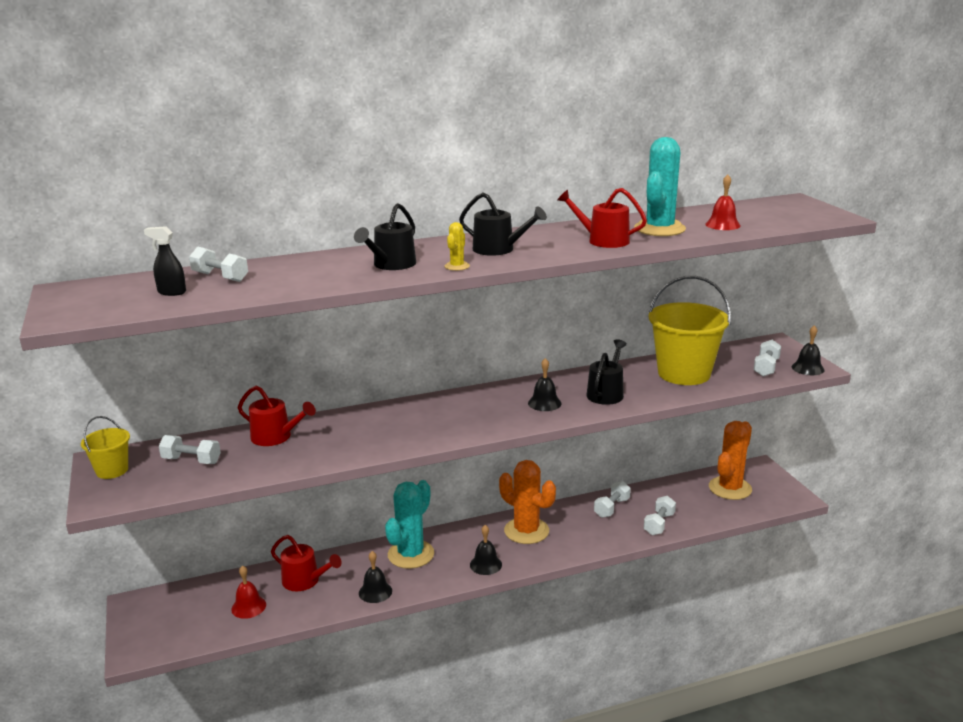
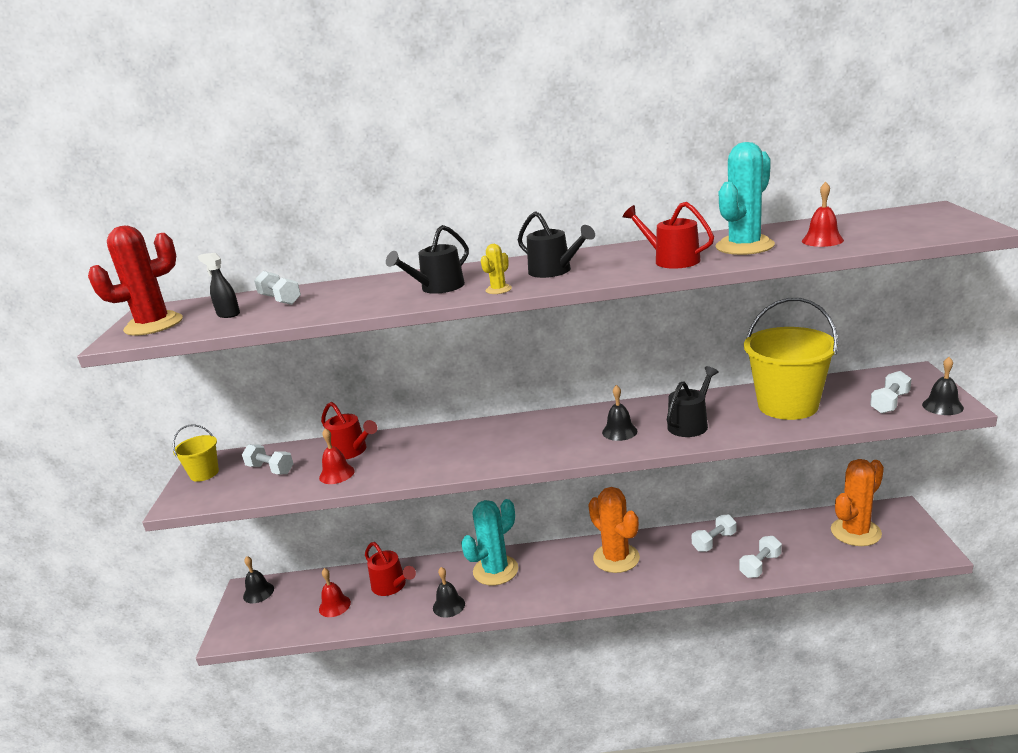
camera: 20 degrees right, 0 degrees up
(86, 304) = (154, 325): none -> red cactus
(273, 459) = (336, 474): none -> red bell
(485, 564) = (562, 590): black bell -> black bell (258, 592)

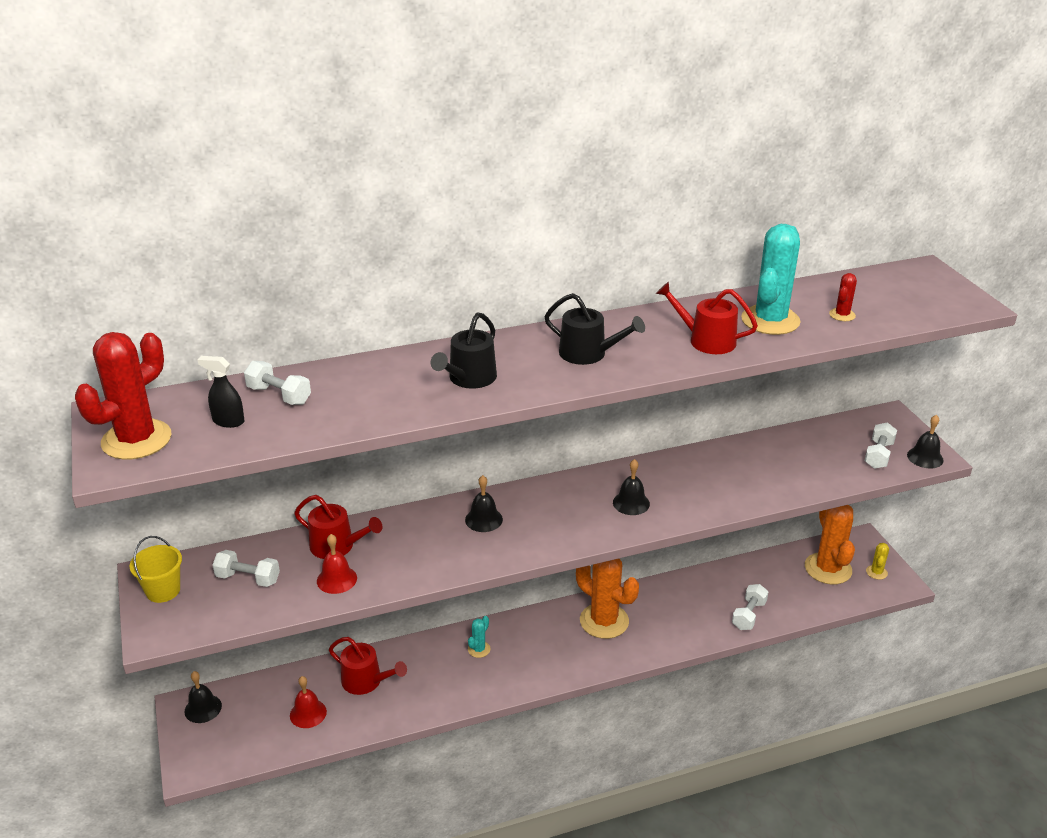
camera: 20 degrees left, 10 degrees up
(448, 605) = (442, 697): black bell -> black bell (483, 519)
(495, 570) = (479, 649): turquoise cactus -> turquoise cactus, size x0.45
(498, 289) = (543, 384): yellow cactus -> yellow cactus (876, 572)
(690, 424) = (699, 490): black watering can -> none
(714, 542) = (697, 592): white dumbbell -> none
(787, 405) = (786, 462): yellow bucket -> none
(822, 240) = (842, 315): red bell -> red cactus
(855, 532) = (828, 569): orange cactus -> orange cactus turned 45 degrees counterclockwise

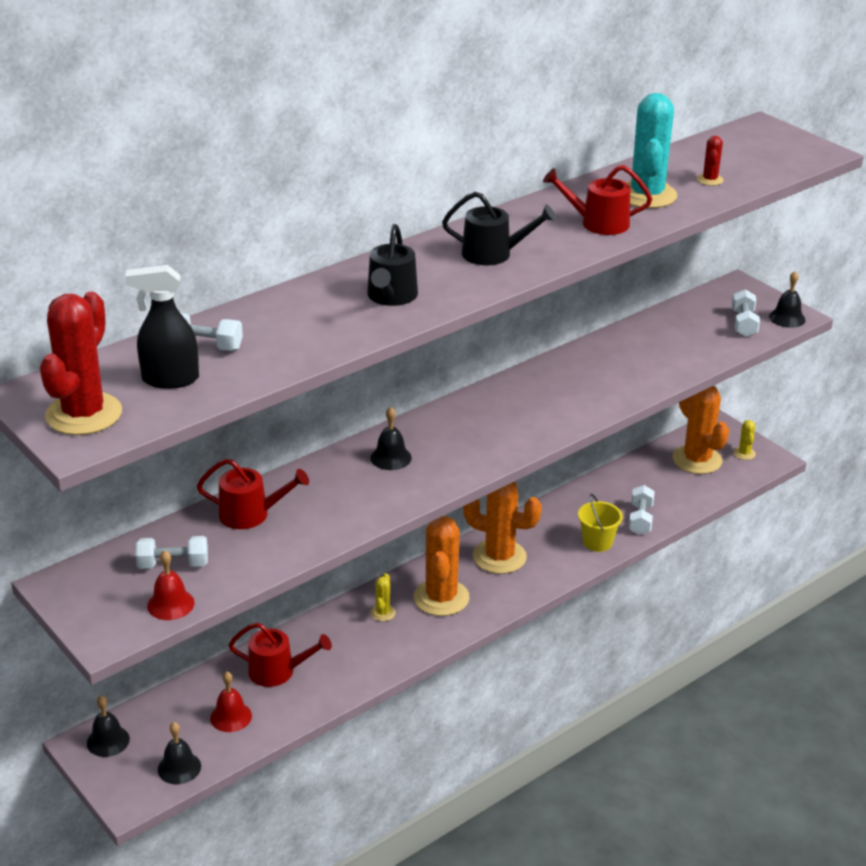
camera: 20 degrees left, 0 degrees up
(163, 590) = (85, 596): yellow bucket -> yellow bucket (597, 542)
(228, 421) = (170, 379): black spray bottle -> black spray bottle, size x1.54
(336, 579) = (271, 545): red bell -> red bell (170, 604)
(479, 649) = (383, 613): turquoise cactus -> yellow cactus
(535, 648) = (441, 598): none -> orange cactus
(631, 503) = (531, 413): black bell -> black bell (179, 768)

